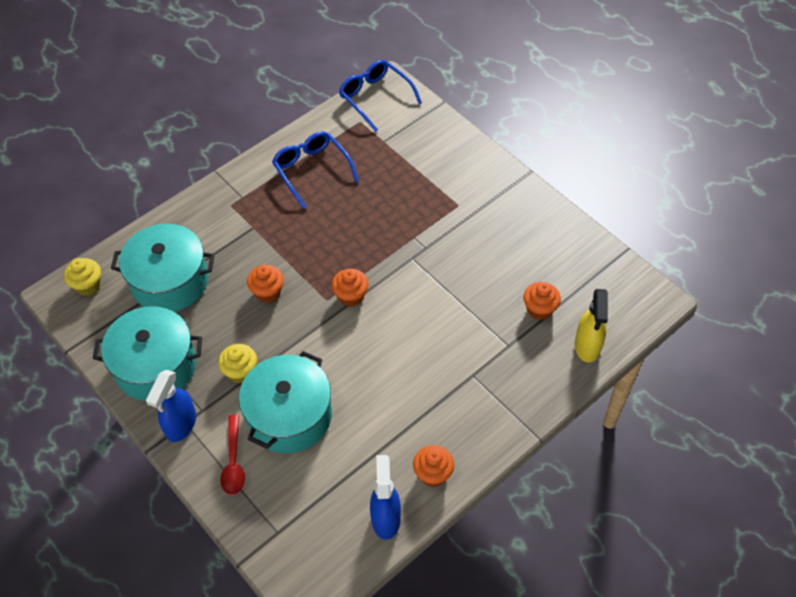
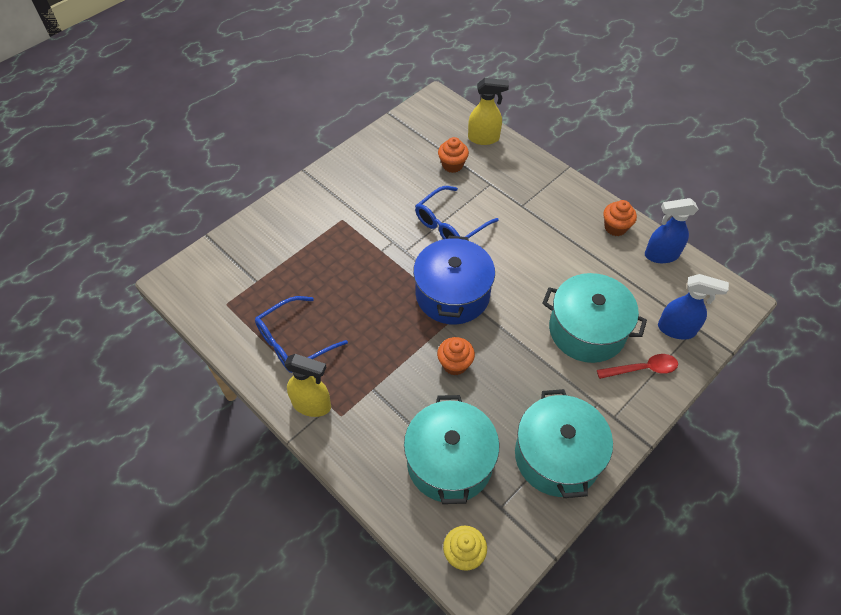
camera: 95 degrees left, 0 degrees up
(181, 425) = (617, 420): blue spray bottle -> blue spray bottle (677, 329)
(241, 372) = (549, 376): yellow cupcake -> none
(245, 185) = (312, 405): none -> yellow spray bottle
(351, 296) = (452, 294): orange cupcake -> blue pot
(375, 98) = (192, 292): blue glasses -> blue glasses (450, 224)

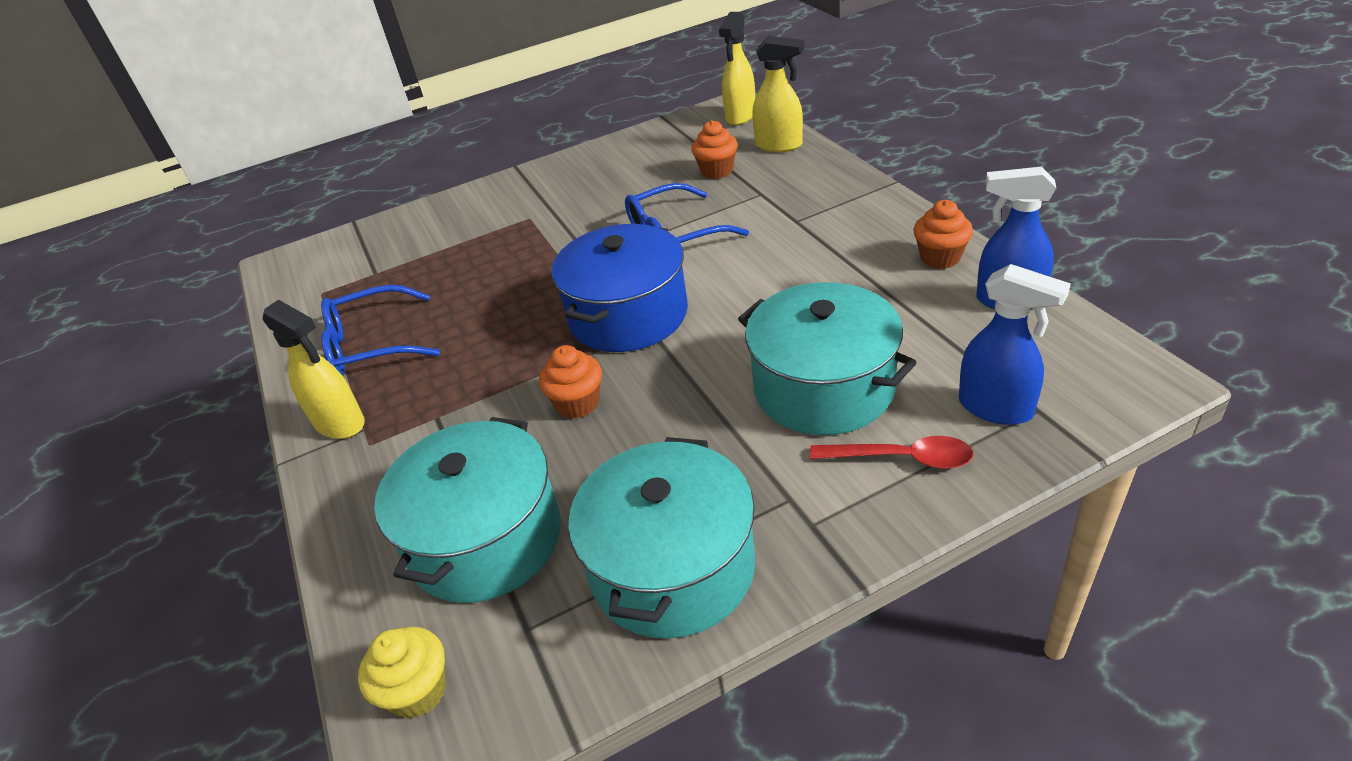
camera: 25 degrees right, 15 degrees down
(445, 111) = (740, 116): none -> yellow spray bottle

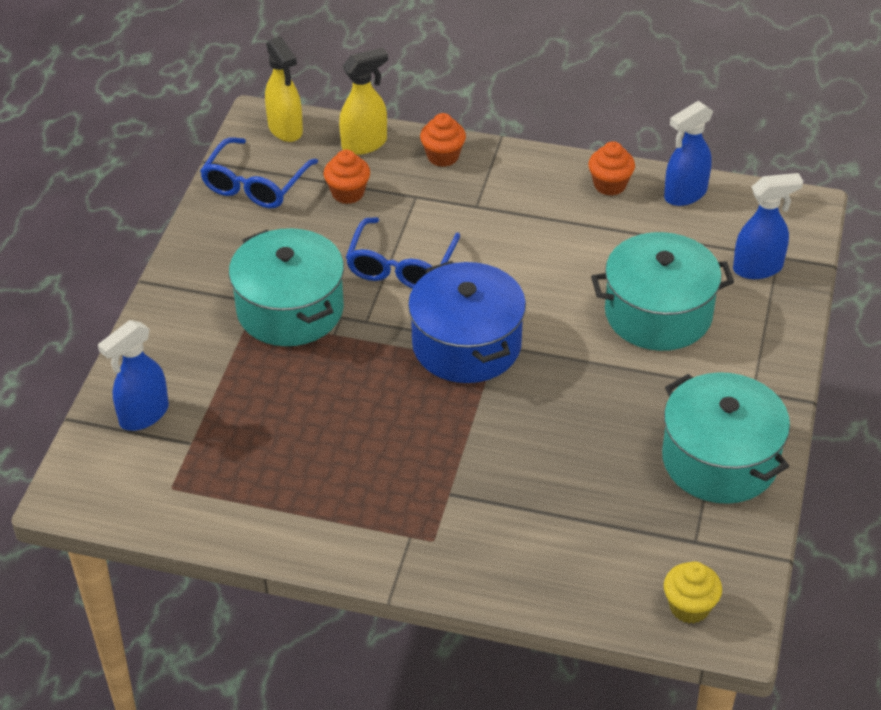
camera: 55 degrees left, 5 degrees up
(340, 424) = (387, 546): yellow spray bottle -> none
(372, 344) = (303, 489): blue glasses -> blue glasses (255, 184)
(384, 241) = (143, 415): none -> blue spray bottle
(486, 538) = (603, 524): turquoise pot -> turquoise pot (290, 309)
(577, 403) = (530, 420): orange cupcake -> orange cupcake (443, 156)
(902, 458) = (750, 326): red spoon -> none

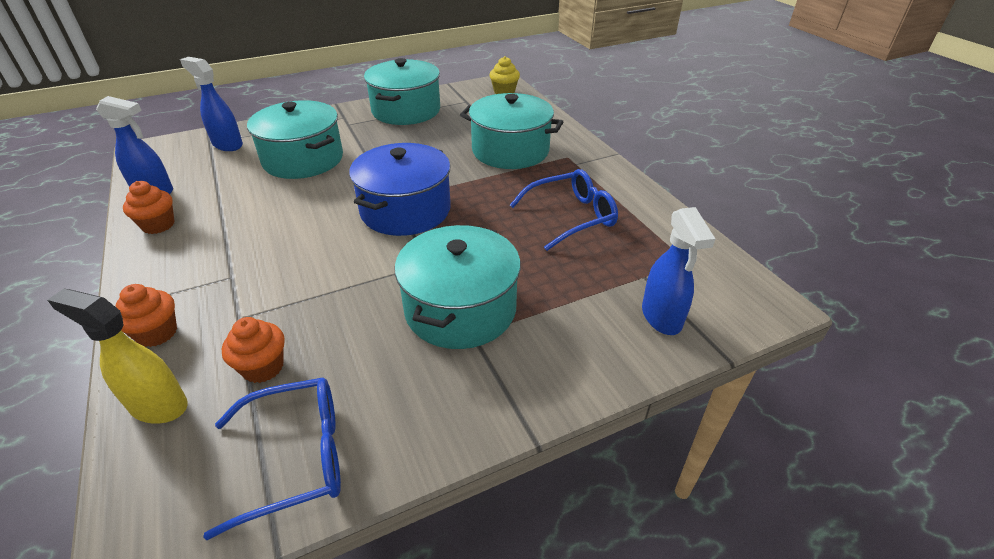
camera: 130 degrees left, 5 degrees down
(143, 415) = (661, 317): blue spray bottle -> blue spray bottle turned 75 degrees clockwise
(285, 129) = (155, 507): yellow spray bottle -> none
(401, 266) = (347, 278): blue glasses -> blue glasses (571, 216)
(502, 497) = (510, 150): none -> turquoise pot

